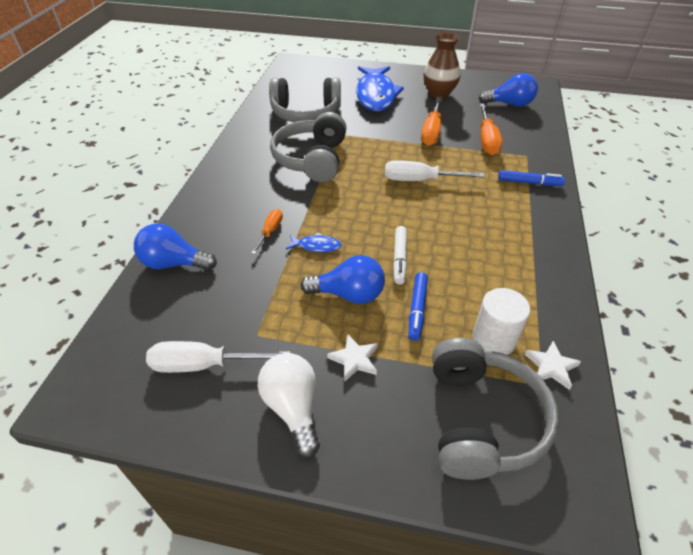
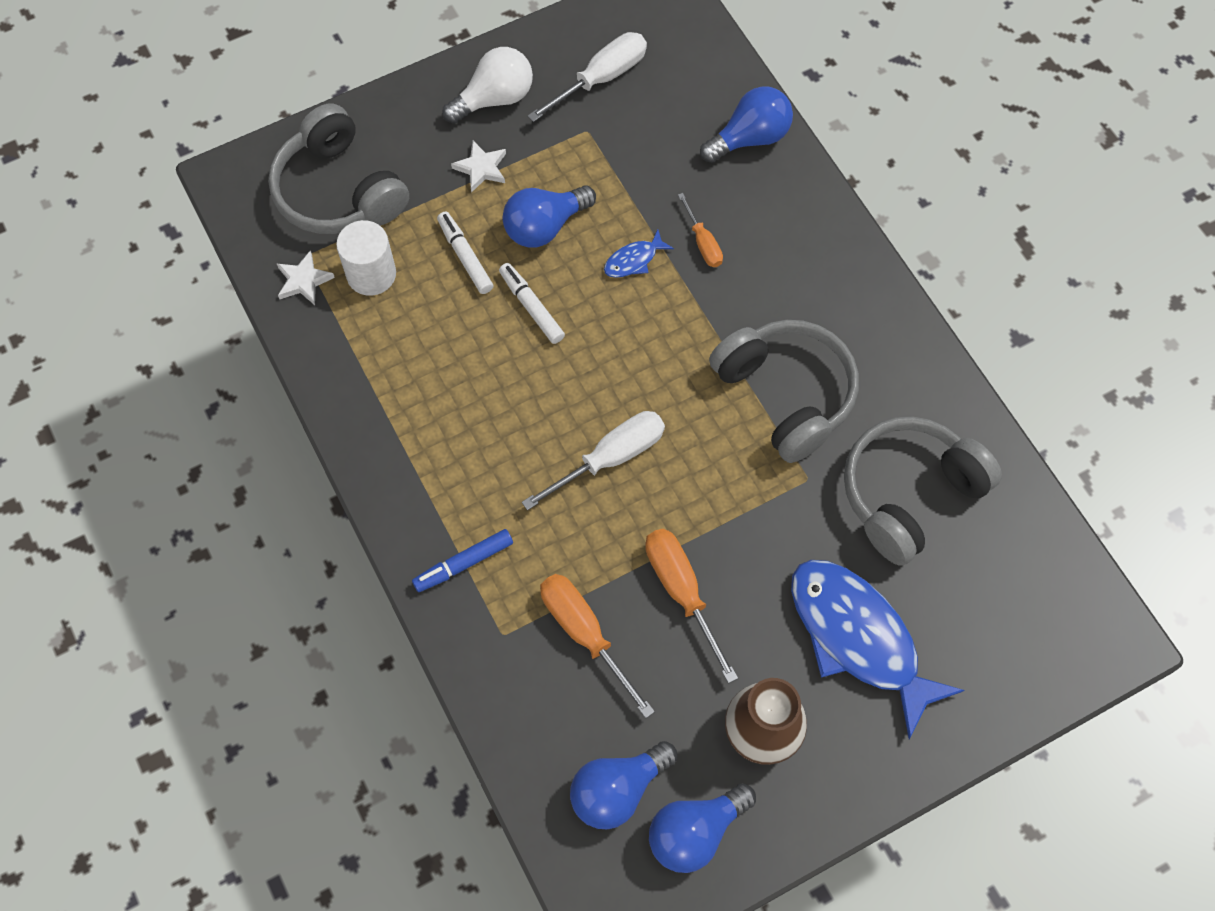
camera: 140 degrees right, 20 degrees up
(293, 407) = (494, 99): white light bulb -> white light bulb turned 60 degrees counterclockwise
(417, 309) = (465, 256): blue marker -> white marker
(488, 87) = (695, 832): none -> blue light bulb

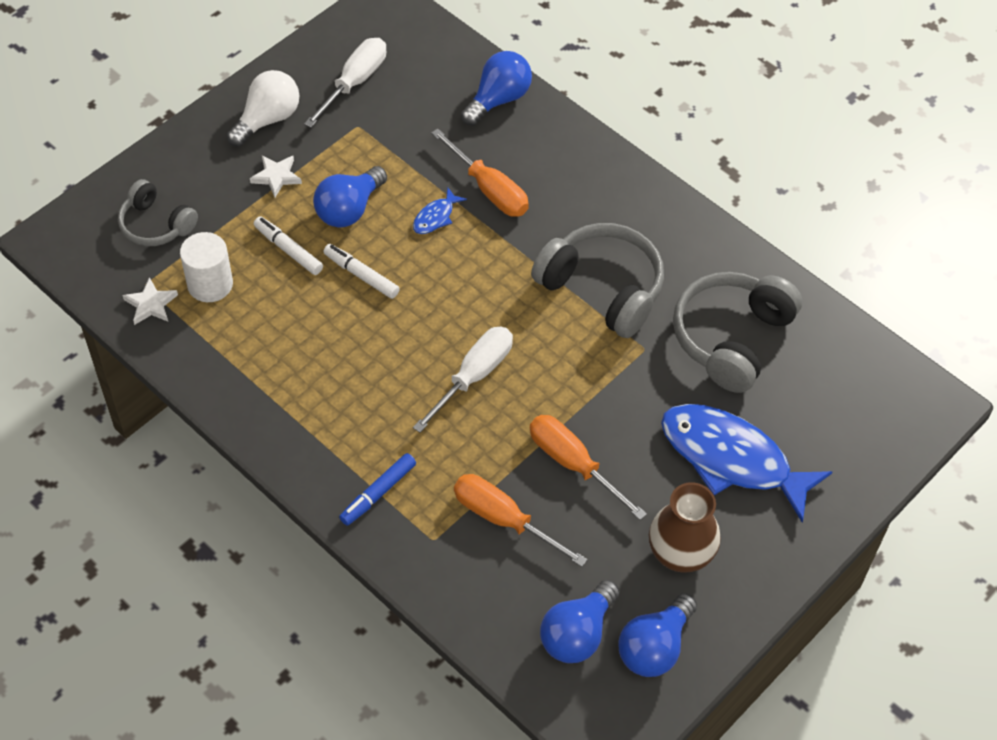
camera: 20 degrees left, 10 degrees down
(339, 190) = (156, 224): grey headphones -> grey headphones, size x0.61
(703, 242) = (489, 189): orange screwdriver -> orange screwdriver, size x1.71

